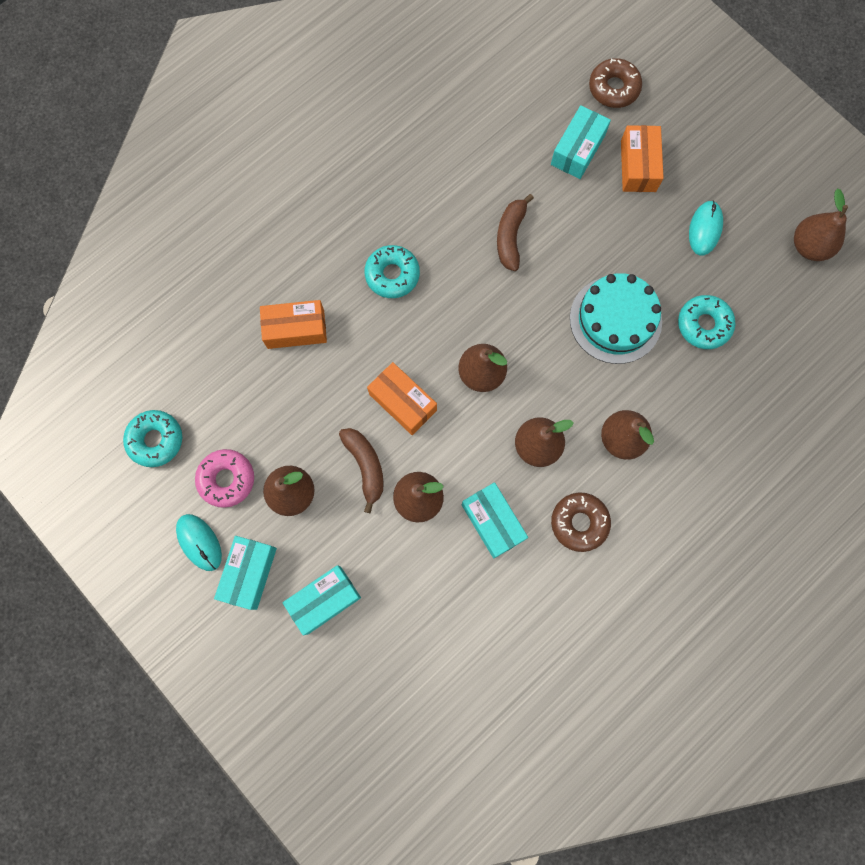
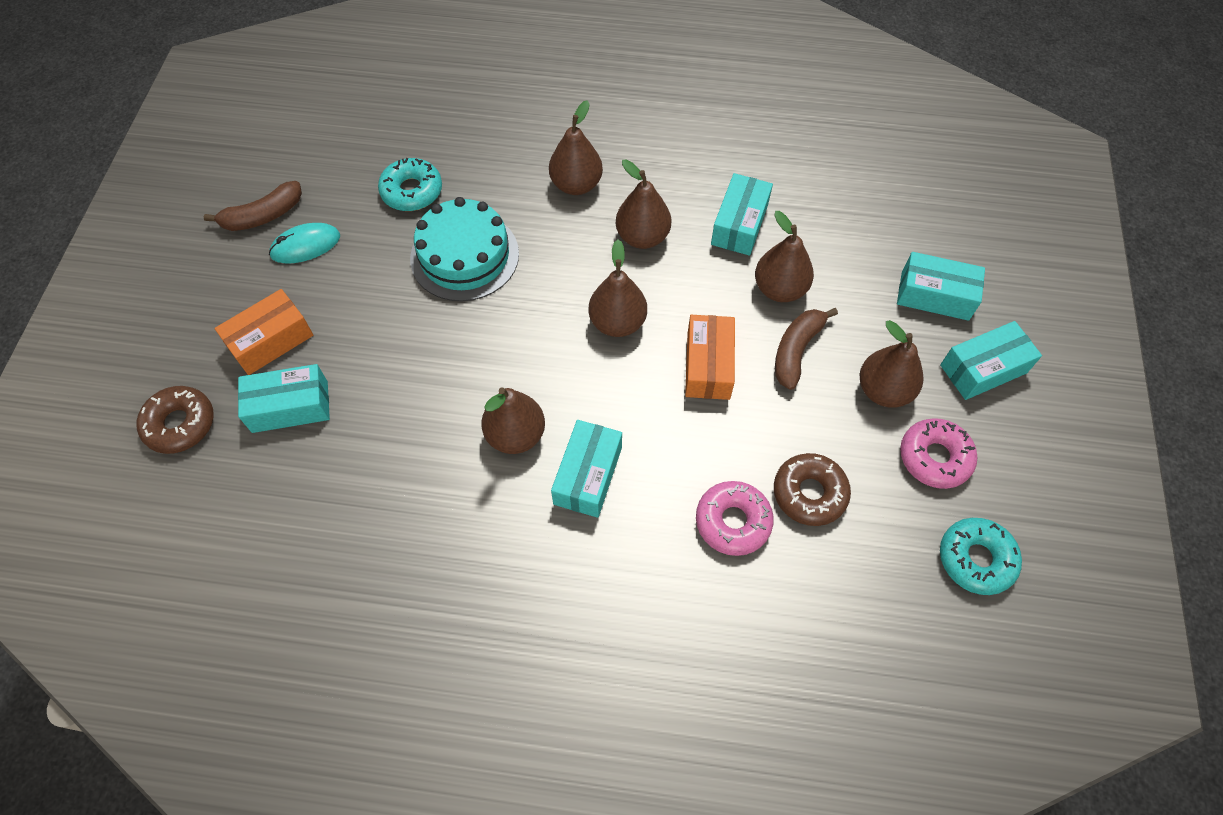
camera: 130 degrees left, 15 degrees down
(199, 542) = (1009, 432): turquoise mouse -> none
(296, 329) = (733, 521): orange box -> pink donut
(392, 275) = (588, 475): turquoise donut -> turquoise box
(510, 236) = (448, 398): brown banana -> brown banana (263, 216)
(579, 523) = (677, 169): brown donut -> brown donut (809, 493)
(809, 246) = (263, 163): brown pear -> brown pear (515, 435)

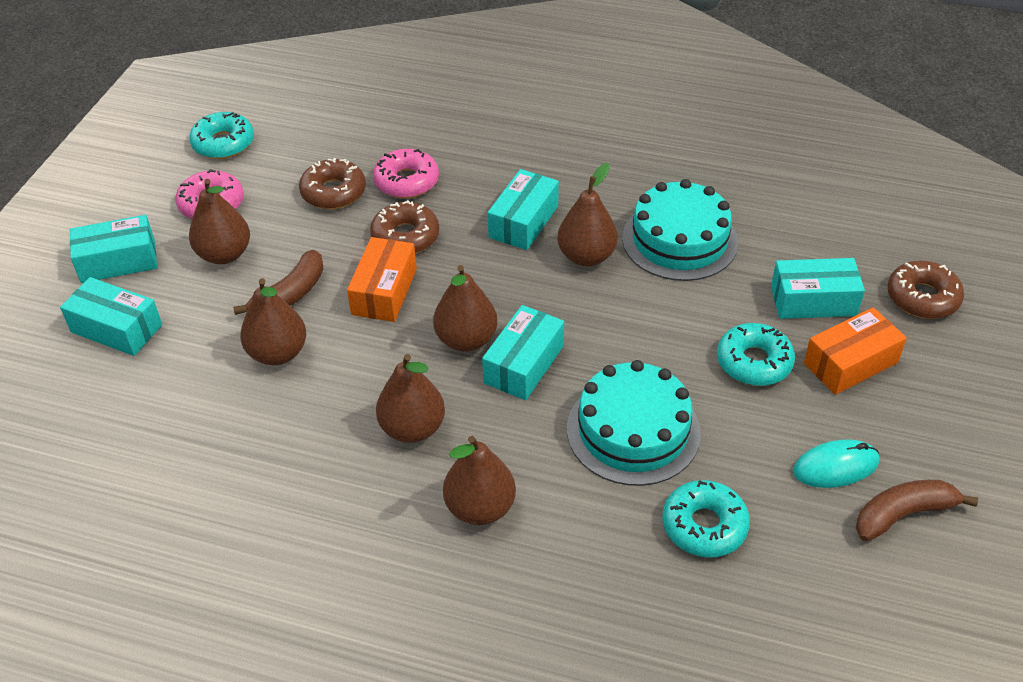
camera: 170 degrees left, 15 degrees down
(357, 331) = (754, 362): none -> turquoise donut
(418, 470) = (679, 240): none -> turquoise cake
(709, 438) = (405, 236): none -> brown donut
(739, 224) = (290, 430): turquoise box -> turquoise box (524, 364)

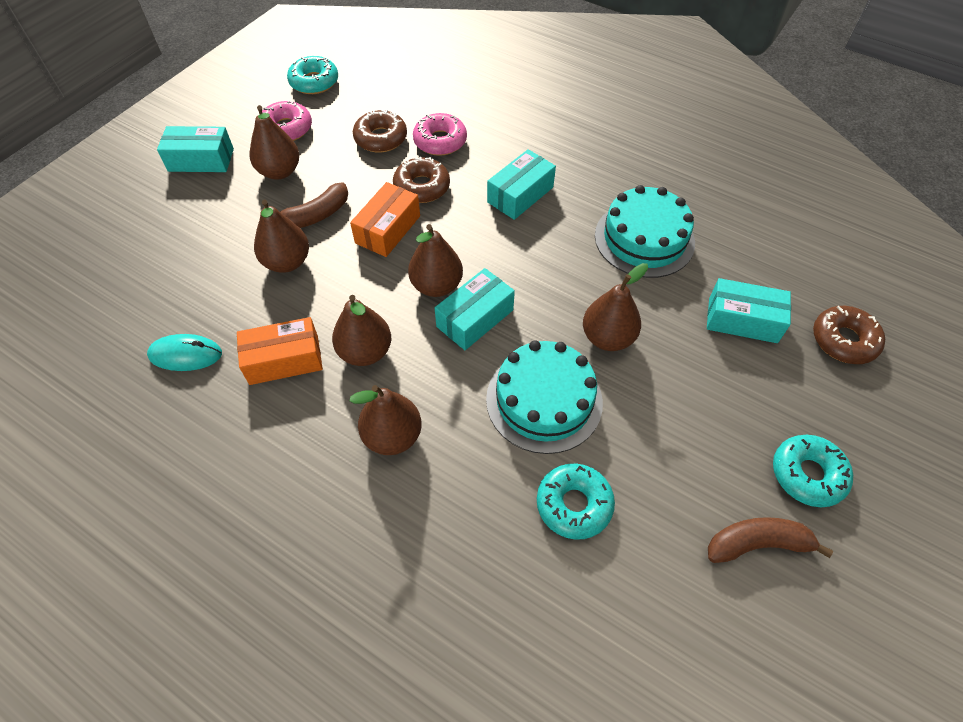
camera: 15 degrees right, 10 degrees up
(116, 328) = (178, 214): turquoise box -> none
(586, 256) = (561, 236): brown pear -> brown pear (607, 338)
(754, 362) = (670, 364): turquoise donut -> turquoise donut (807, 474)
(835, 467) = (710, 480): turquoise mouse -> turquoise mouse (185, 355)
(850, 363) = (756, 386): orange box -> orange box (284, 360)

